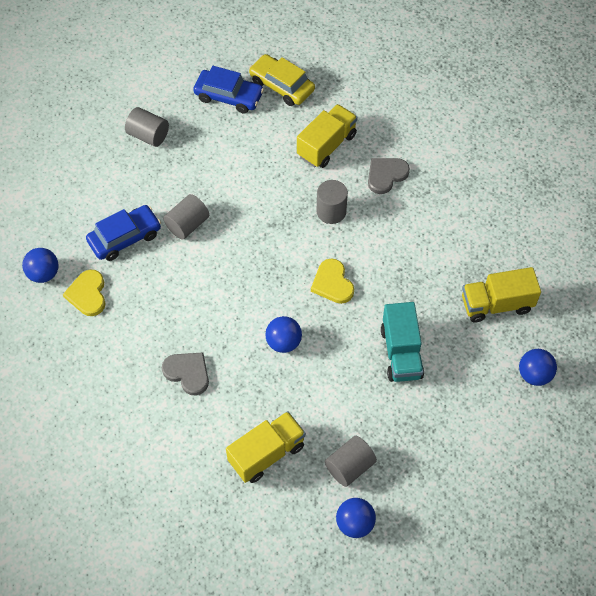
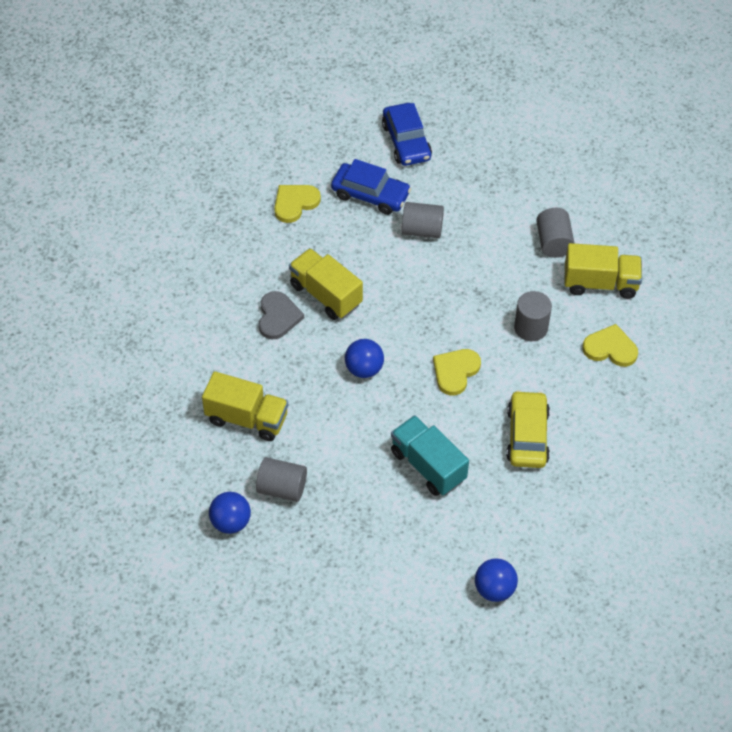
camera: 55 degrees right, 5 degrees down
(44, 274) = (289, 162): blue ball -> none
(148, 135) = (487, 148): grey cylinder -> grey cylinder (553, 242)
(229, 96) = (584, 179): blue car -> blue car (406, 141)
(281, 86) = (634, 211): yellow car -> yellow car (527, 436)
(386, 175) = (610, 348): grey heart -> yellow heart
(401, 353) = (428, 466): turquoise truck -> turquoise truck turned 90 degrees clockwise
(496, 304) = (545, 517): yellow truck -> yellow truck (325, 295)

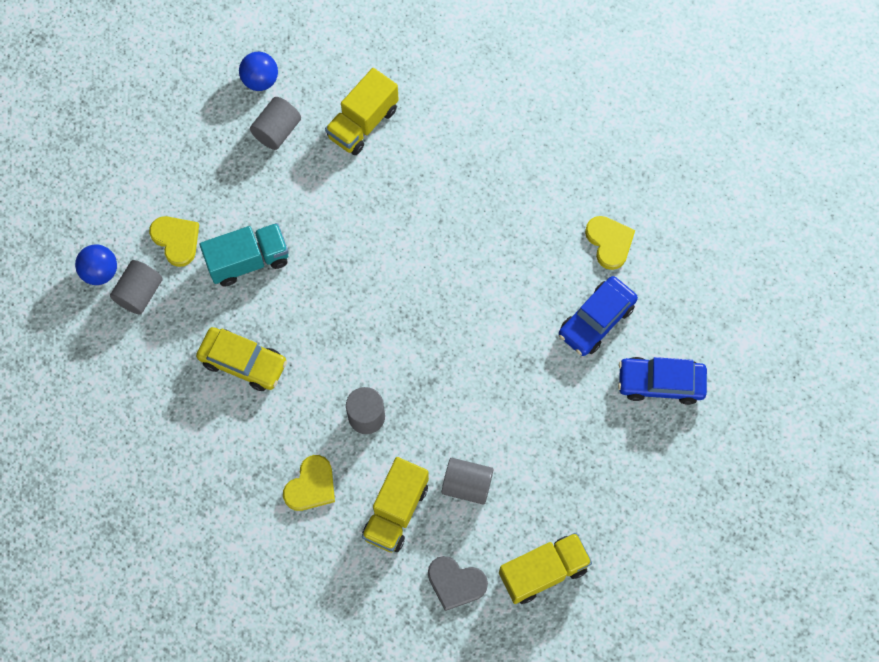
camera: 110 degrees right, 15 degrees up
(278, 317) = (469, 183): grey heart -> grey heart (455, 583)
(325, 295) = (480, 235): yellow truck -> yellow truck (543, 571)
(364, 369) = (378, 241): blue ball -> none
(422, 230) = (531, 355): grey cylinder -> grey cylinder (139, 293)
(455, 372) = (342, 323): yellow heart -> yellow heart (176, 240)

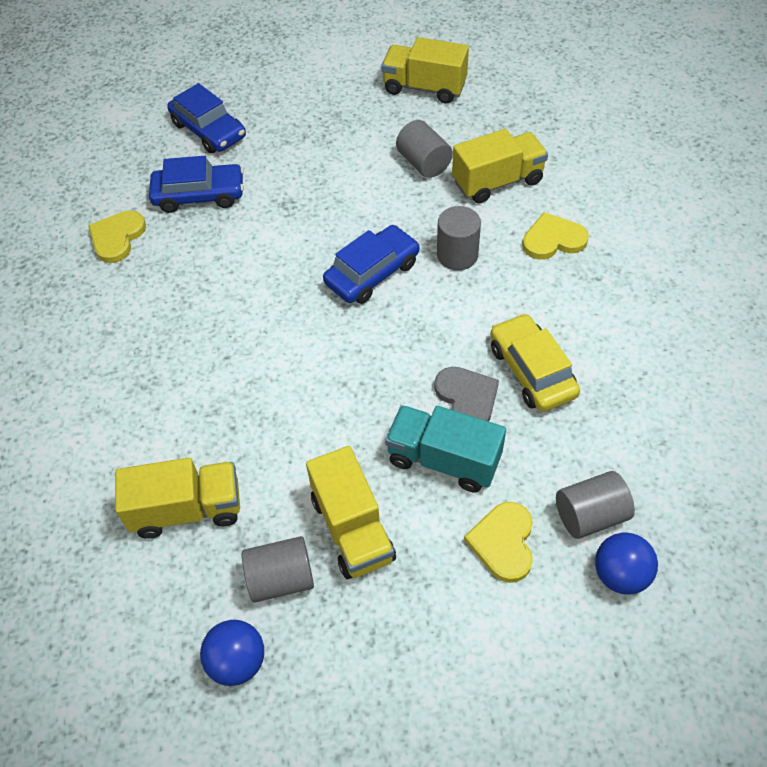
camera: 135 degrees left, 15 degrees down
(264, 184) = (352, 528): none -> yellow truck
(410, 354) = (372, 273): none -> blue car
(455, 583) = (495, 117): grey heart -> grey heart (467, 398)

